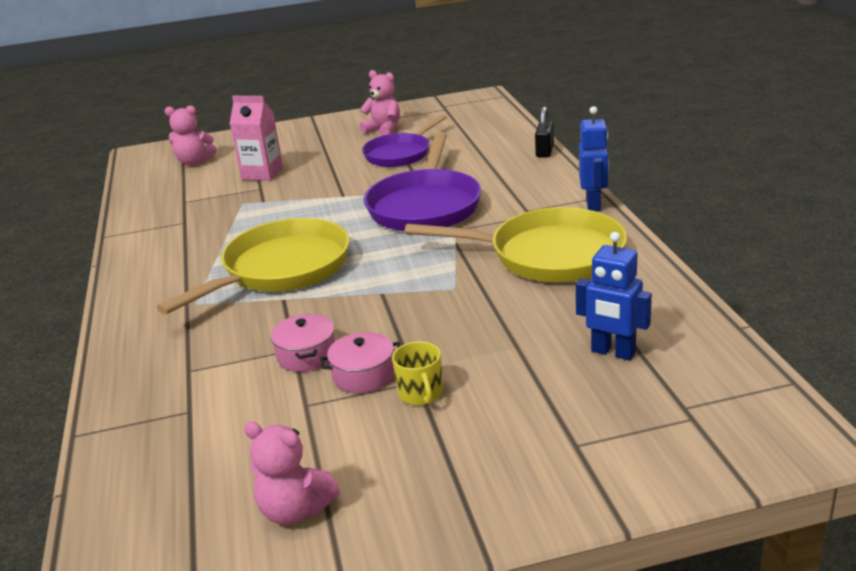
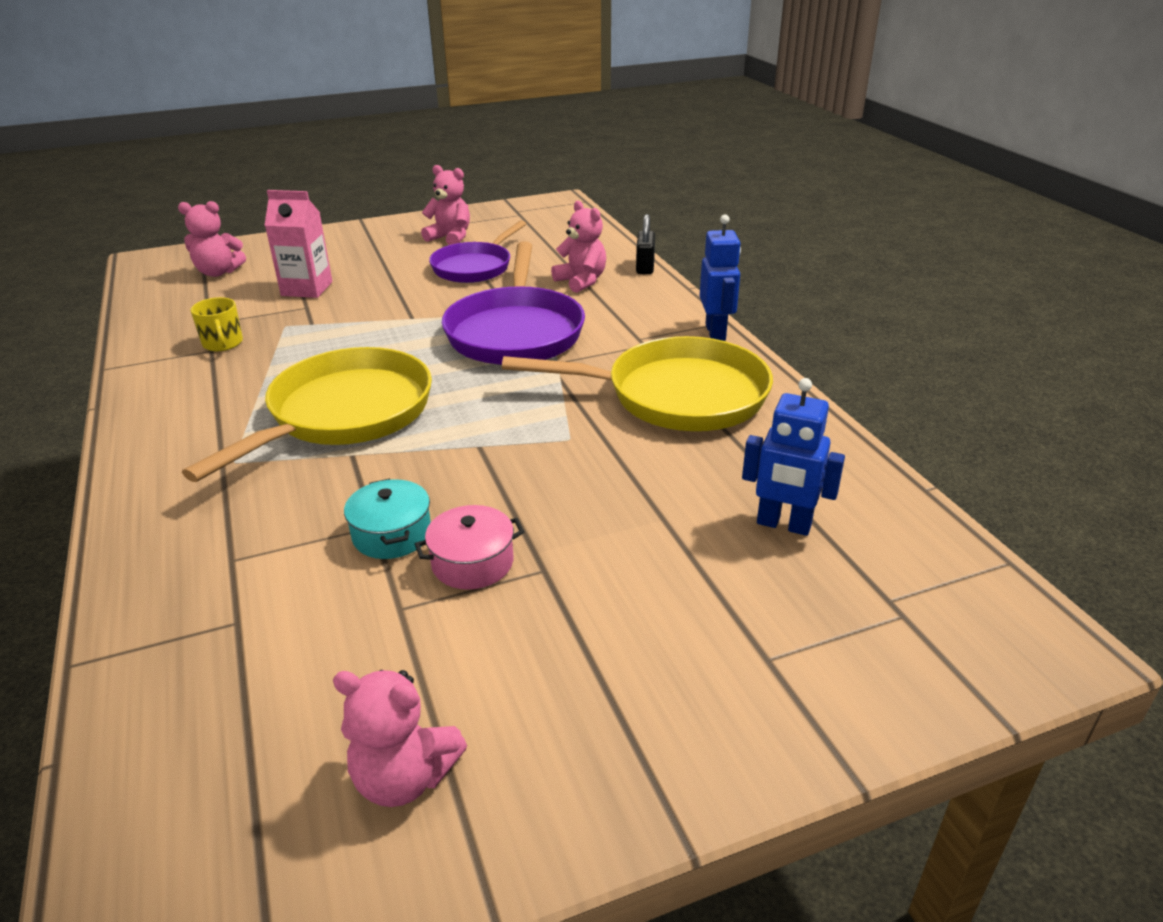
camera: 10 degrees left, 5 degrees up
(306, 355) = (392, 534): pink pot -> turquoise pot
(421, 393) = (552, 588): yellow mug -> yellow mug (223, 343)
(487, 164) = (581, 281): none -> pink teddy bear

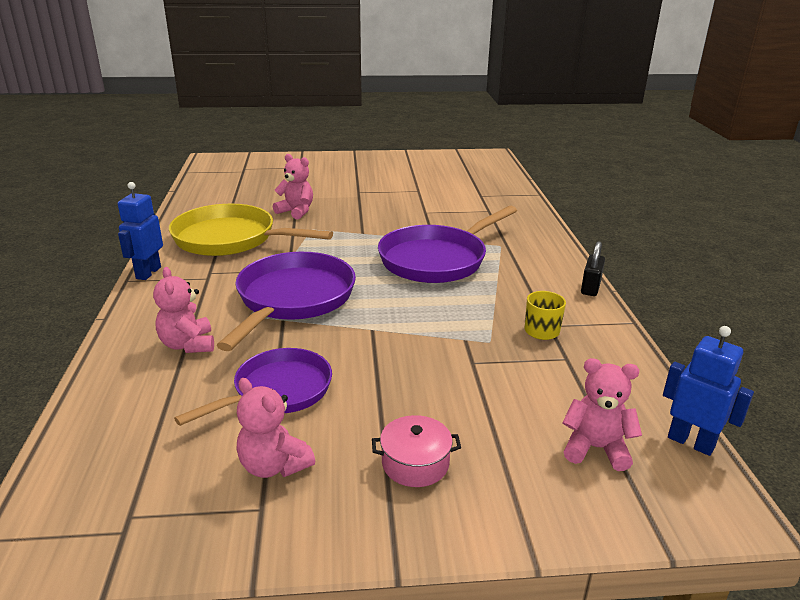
camera: 165 degrees left, 5 degrees down
(307, 289) = (474, 391): pink carton -> none
(344, 414) = (437, 259): yellow pan -> purple pan
(392, 534) = (417, 208): turquoise pot -> none
(404, 777) = (423, 165): pink teddy bear -> pink teddy bear (296, 211)
(472, 562) = (385, 197): pink pot -> pink pot (415, 463)
(645, 267) = (105, 353): black padlock -> black padlock (590, 287)
(783, 525) = (250, 189): blue robot -> blue robot (691, 442)

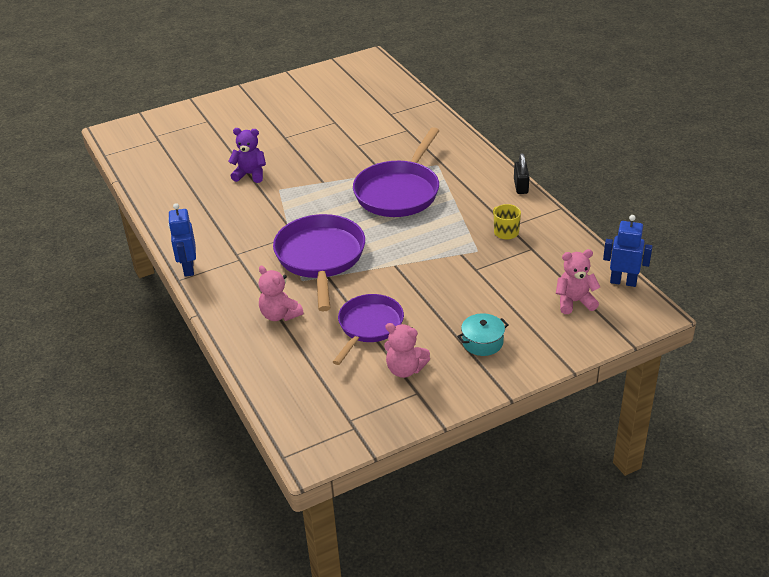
camera: 20 degrees left, 10 degrees up
(230, 239) = (222, 218): yellow pan -> none
(296, 211) = (250, 174): pink teddy bear -> purple teddy bear
(415, 463) = (482, 342): pink pot -> turquoise pot

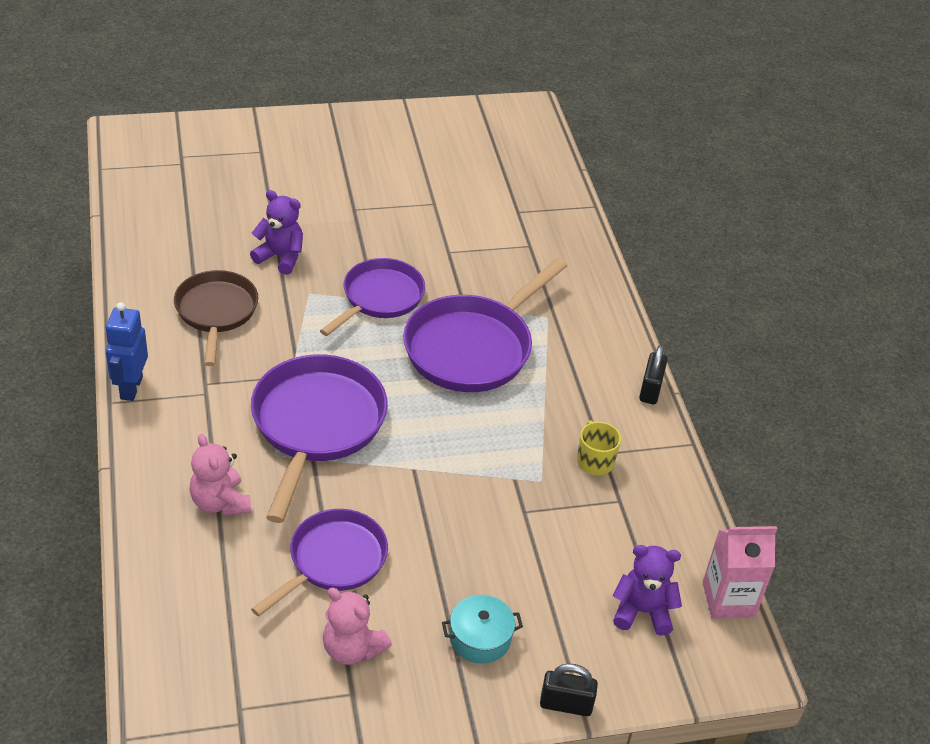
camera: 10 degrees right, 5 degrees up
(223, 214) = (216, 312): none -> brown pan
(326, 180) = (380, 298): none -> purple pan
(552, 362) = (566, 704): none -> black padlock
(574, 302) = (642, 611): pink teddy bear -> purple teddy bear
(623, 282) = (728, 599): blue robot -> pink carton

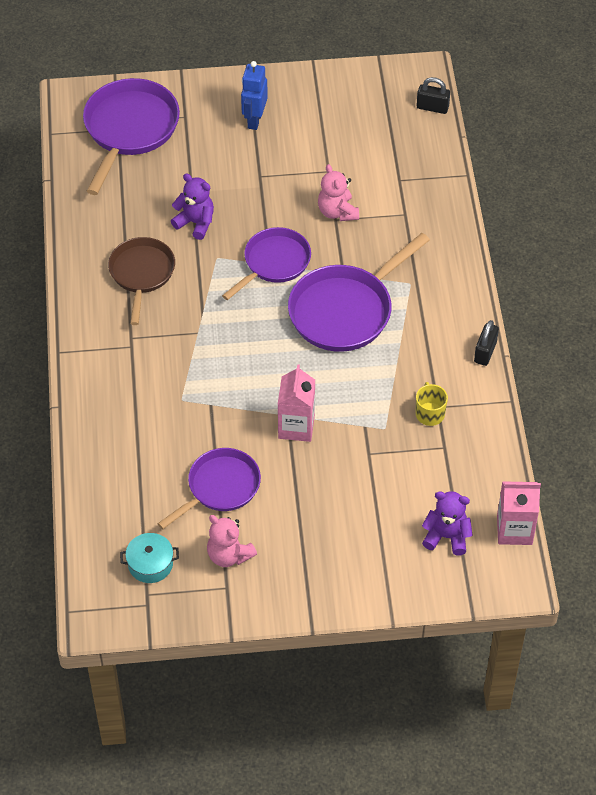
camera: 10 degrees right, 10 degrees up
(131, 388) = (74, 340): blue robot -> blue robot (254, 120)
(220, 502) = (139, 438): pink teddy bear -> pink teddy bear (337, 212)
(316, 425) = (215, 376): purple pan -> purple pan (129, 129)
(427, 482) = (296, 426): none -> pink carton
(480, 638) = (323, 551): turquoise pot -> turquoise pot (150, 564)
(566, 704) = (379, 603): black padlock -> black padlock (432, 107)

